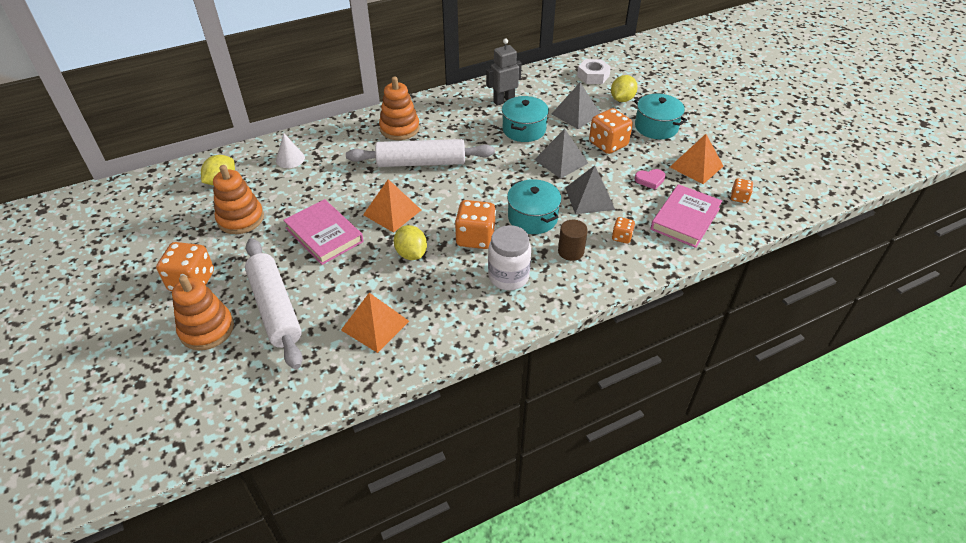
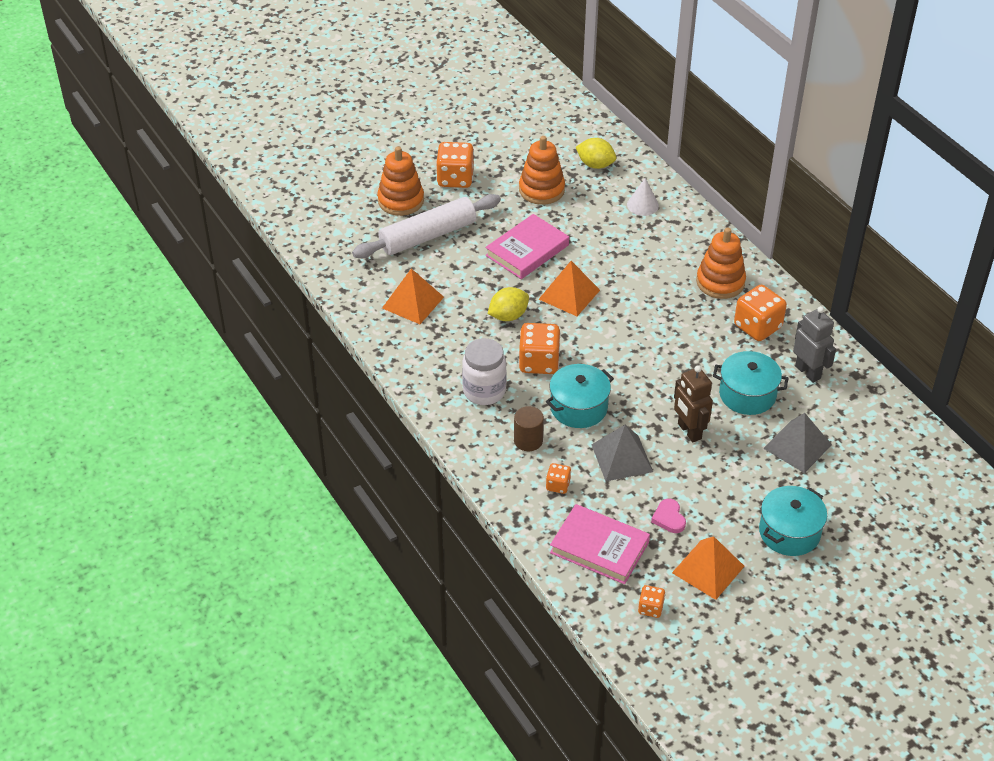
camera: 85 degrees right, 0 degrees up
(421, 163) = (658, 308): white rolling pin -> none
(561, 161) = (689, 431): grey pyramid -> brown robot
(593, 76) = (902, 466): white nut -> none
(608, 144) = (736, 478): orange dice -> orange dice (757, 326)
(622, 99) = (849, 497): yellow lemon -> none

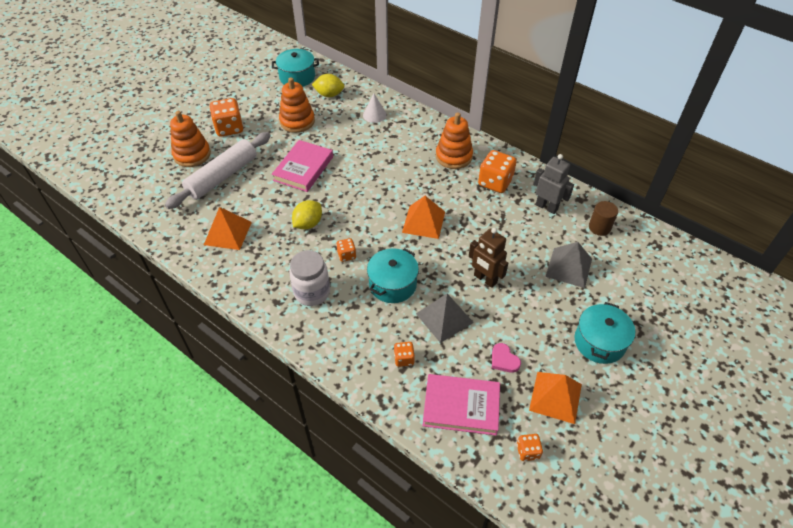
camera: 20 degrees left, 5 degrees up
(528, 440) = (364, 325): brown cylinder -> brown cylinder (599, 227)
(539, 362) = (346, 255): orange dice -> orange dice, size x0.52
(569, 294) = (348, 194): orange pyramid -> orange pyramid (423, 222)
(747, 394) = (513, 236): turquoise pot -> turquoise pot (297, 77)

